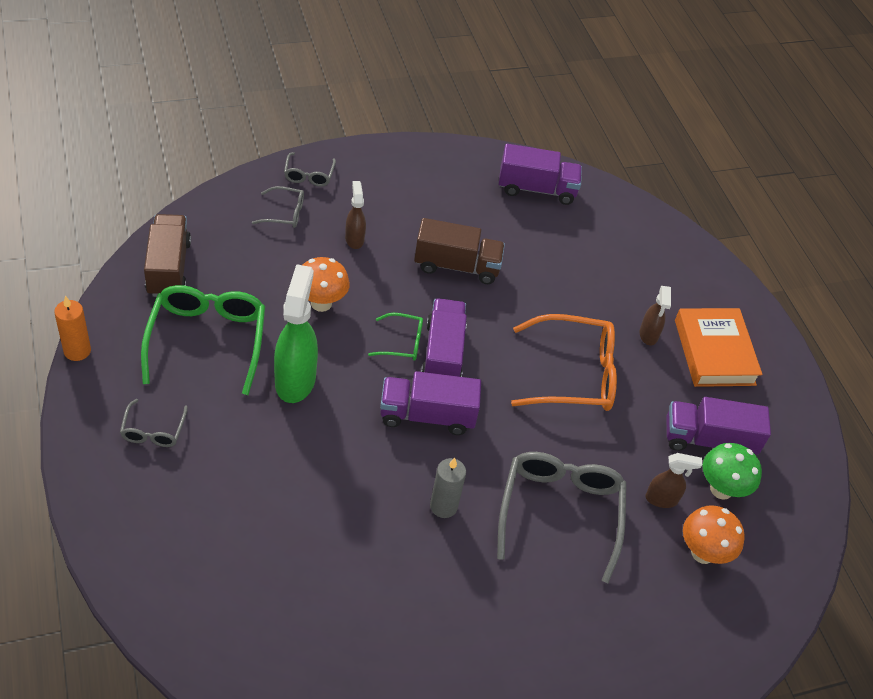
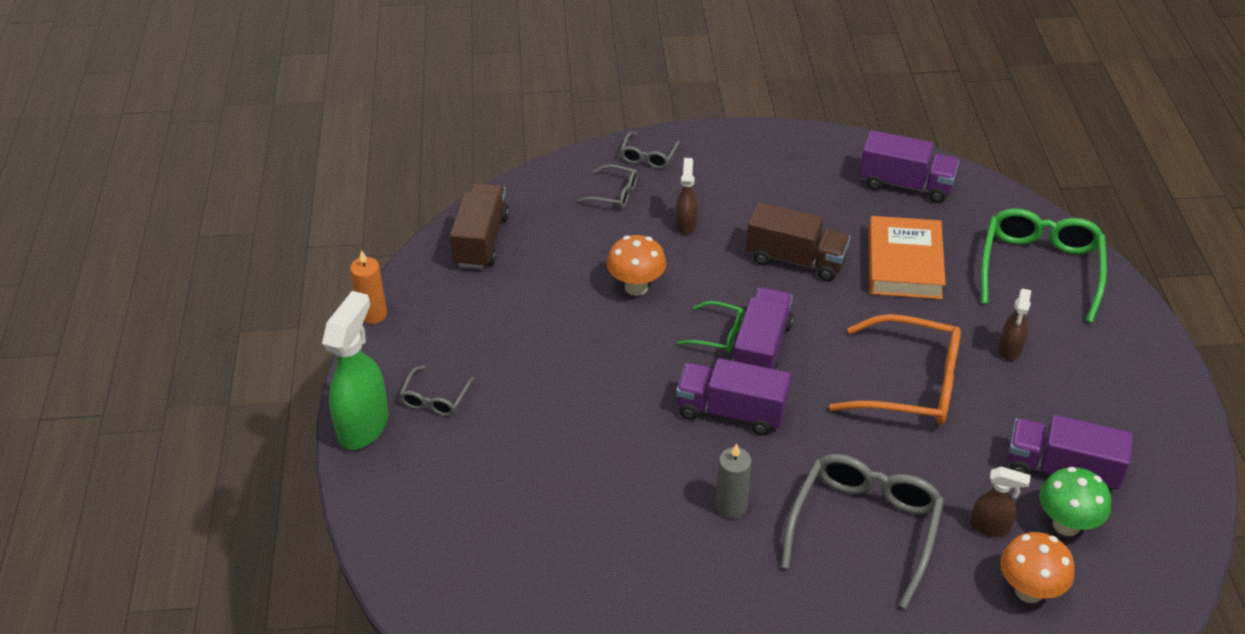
camera: 20 degrees right, 5 degrees down
(207, 340) = (507, 314): green glasses -> green glasses (1040, 268)
(295, 380) = (593, 362): green spray bottle -> green spray bottle (364, 425)
(714, 352) = (1088, 375): orange book -> orange book (904, 264)

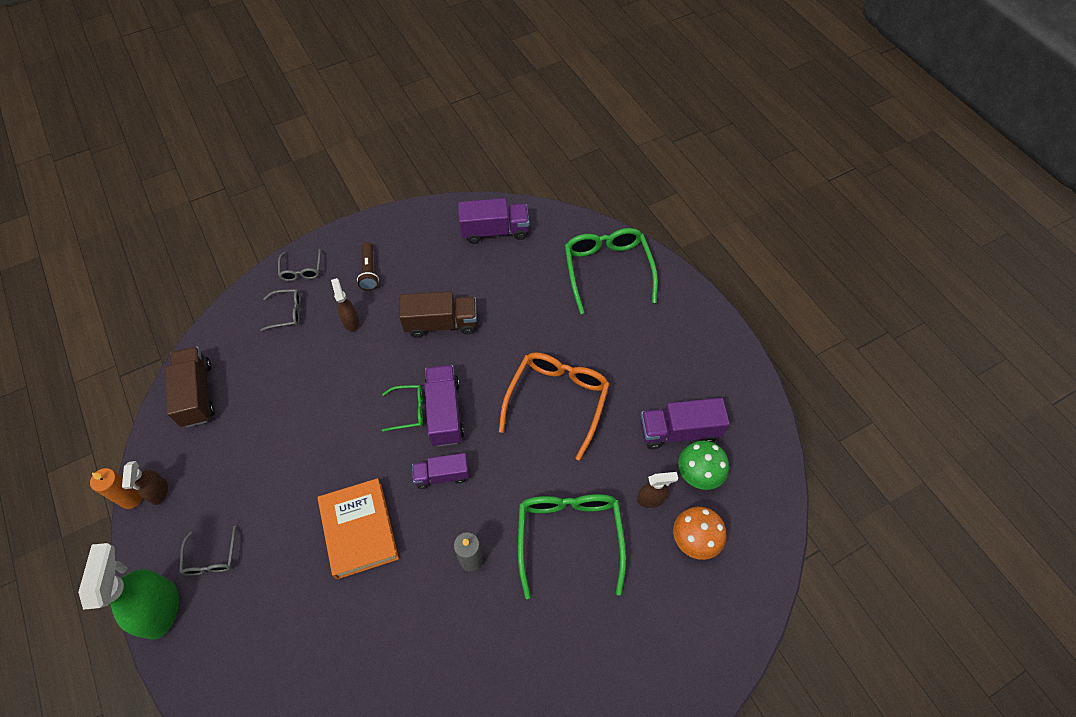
camera: 25 degrees left, 15 degrees up
(636, 287) = (333, 391): orange mushroom -> none
(729, 181) = (369, 271): none -> brown flashlight
(731, 412) = (442, 475): purple truck -> purple truck, size x0.66
(864, 527) = (569, 536): grey glasses -> green glasses
(904, 264) = (517, 299): orange book -> orange book (359, 530)
(911, 384) = (557, 400): orange glasses -> orange glasses turned 60 degrees counterclockwise
(1010, 350) = (612, 345): brown spray bottle -> brown spray bottle (159, 492)

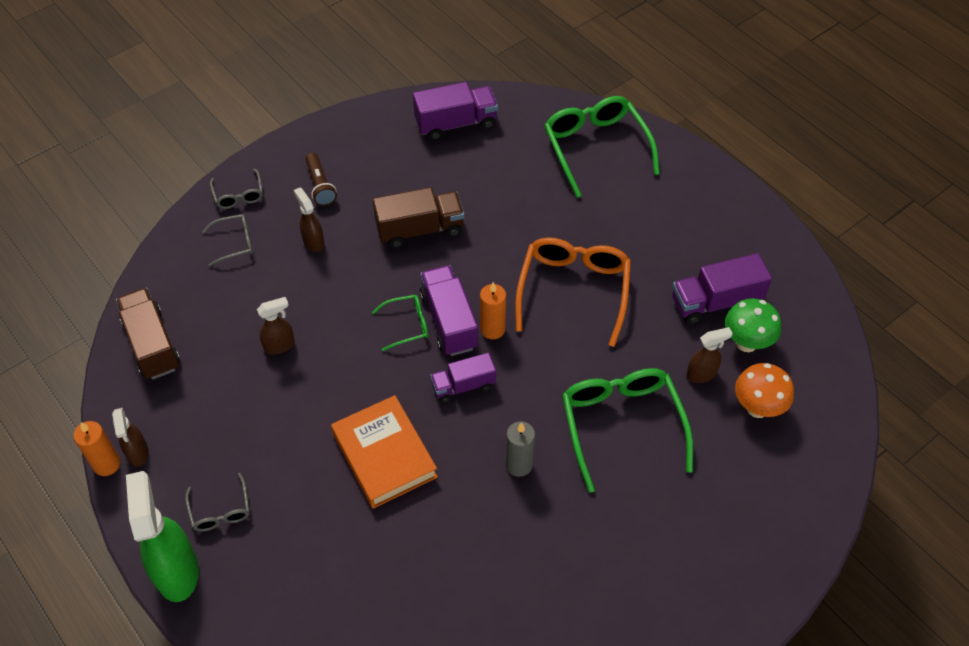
camera: 10 degrees left, 5 degrees down
(299, 412) = (280, 345): none -> brown spray bottle
(479, 426) = (492, 329): none -> orange candle

